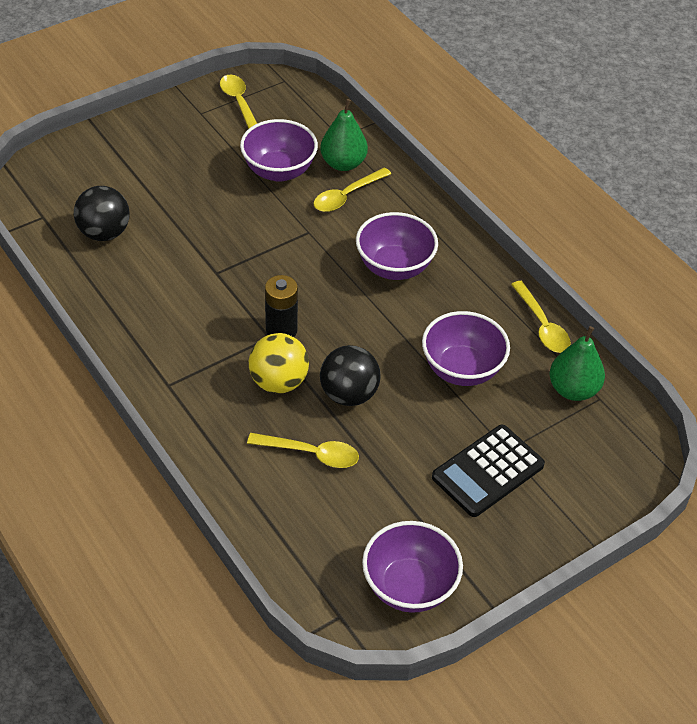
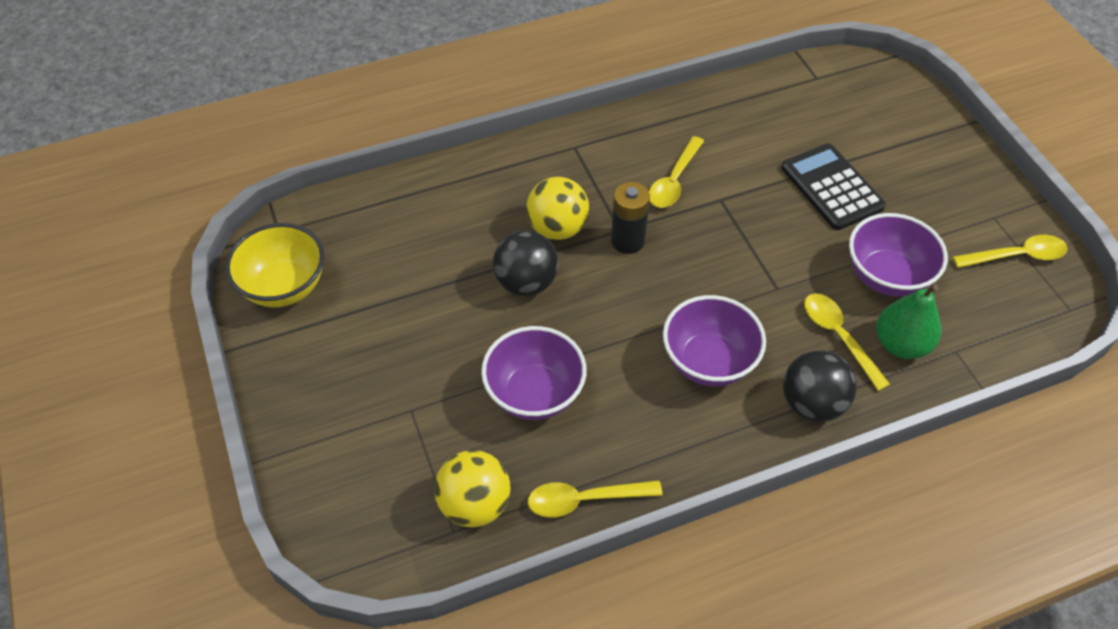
camera: 105 degrees right, 5 degrees up
(104, 233) = (789, 119): black ball -> black ball (812, 403)
(311, 454) = (460, 239): yellow spoon -> yellow spoon (674, 181)
(409, 586) = (284, 287): purple bowl -> yellow bowl
(487, 471) = (389, 384): black calculator -> black calculator (832, 187)
(573, 389) = (475, 504): green pear -> yellow ball

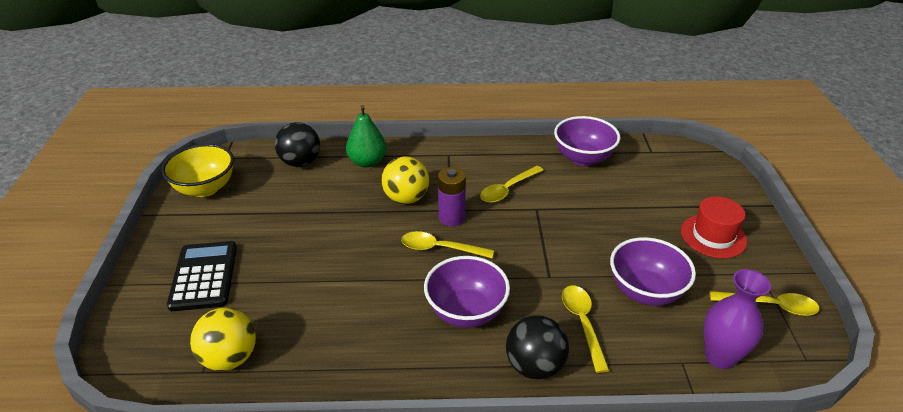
camera: 20 degrees right, 15 degrees down
(526, 283) = (363, 225): black ball -> black ball (300, 162)
(534, 394) = (322, 296): purple bowl -> purple bowl (583, 158)
(584, 500) = (311, 380): yellow spoon -> yellow spoon (440, 248)
(627, 241) = (451, 218): black battery -> purple battery
(832, 187) = (629, 221): black calculator -> black calculator (204, 276)
(901, 344) = (634, 343): green pear -> green pear (367, 162)
(929, 182) = (713, 236): none -> red hat
(989, 333) = (720, 357): none -> purple vase

